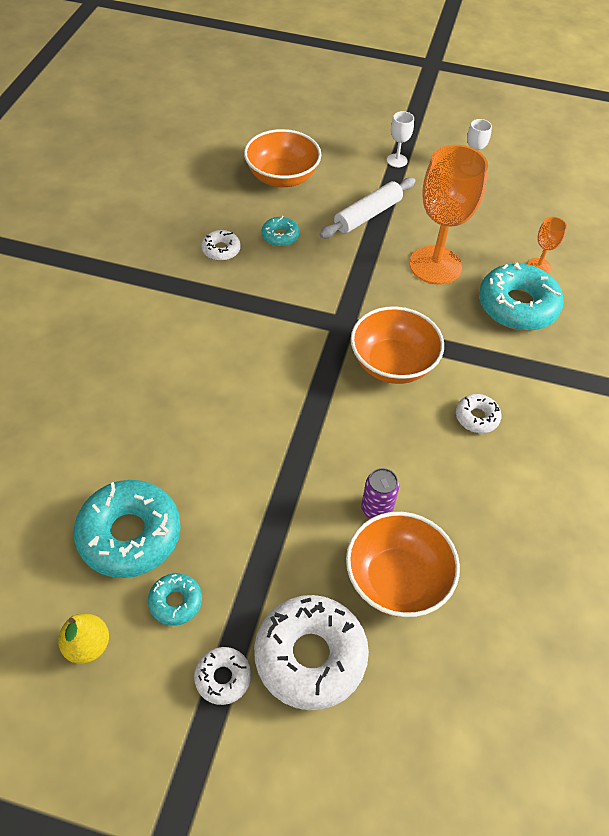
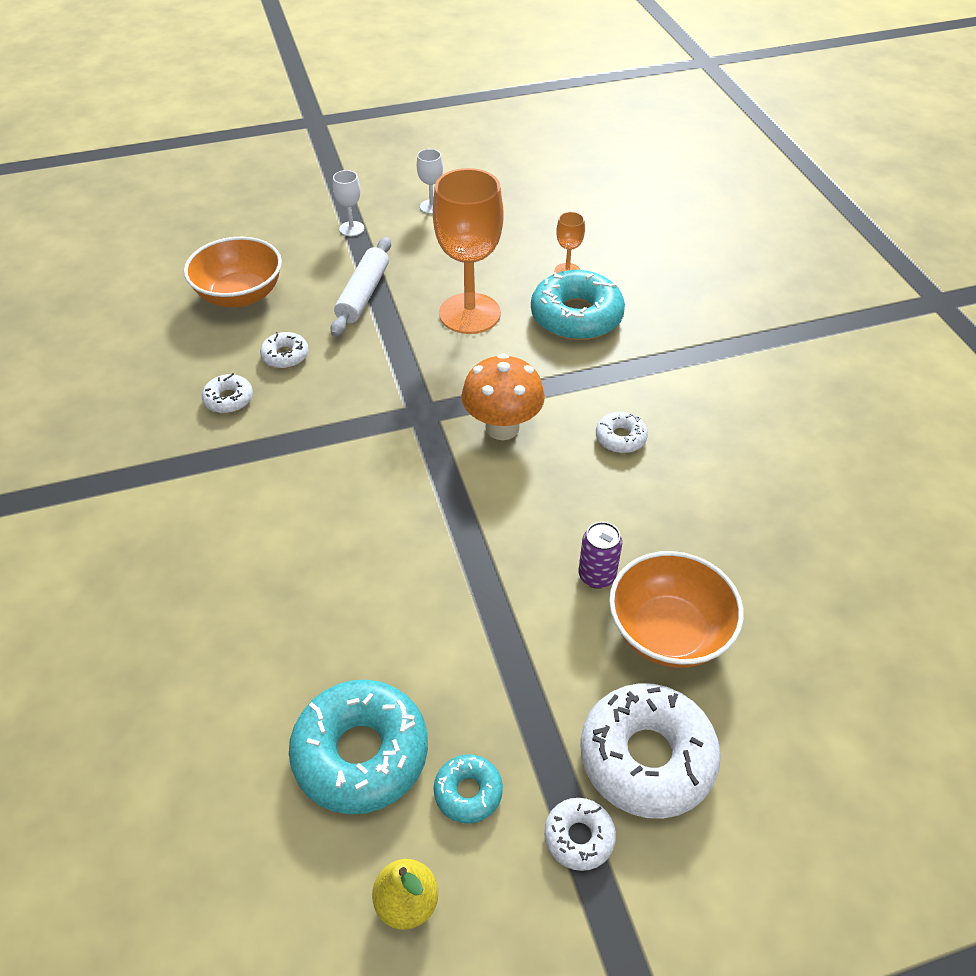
camera: 30 degrees left, 5 degrees down
(280, 236) = (285, 356): turquoise donut -> white donut
(392, 364) = (502, 427): orange bowl -> orange mushroom

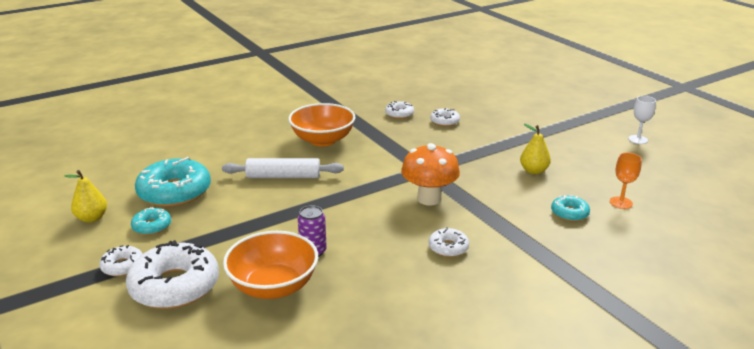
camera: 75 degrees right, 20 degrees down
(240, 295) = (485, 100): orange bowl -> orange bowl (322, 140)
(351, 229) = (581, 118): white goblet -> none
(363, 294) = (519, 133): white rolling pin -> white rolling pin (283, 176)
(469, 313) = (533, 171): orange goblet -> yellow pear
(576, 316) = (569, 213): turquoise donut -> turquoise donut, size x0.49

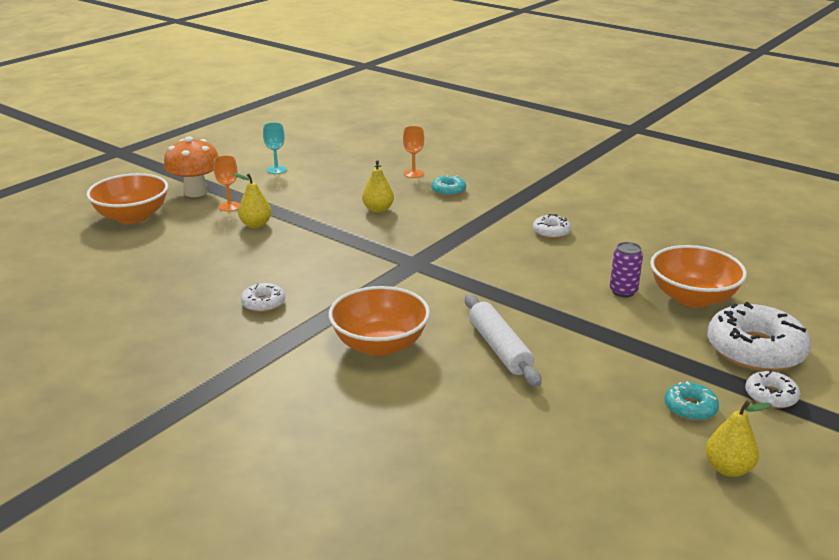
camera: 110 degrees left, 0 degrees up
(174, 192) = (607, 422): turquoise donut -> none
(429, 199) = (475, 251): orange mushroom -> orange mushroom (196, 192)
(444, 121) = (275, 269): white donut -> none
(520, 122) = (256, 225): none -> yellow pear
(550, 87) = (132, 217): none -> orange bowl
(559, 116) = (229, 206): none -> orange goblet
(638, 139) = (276, 170): white goblet -> turquoise goblet

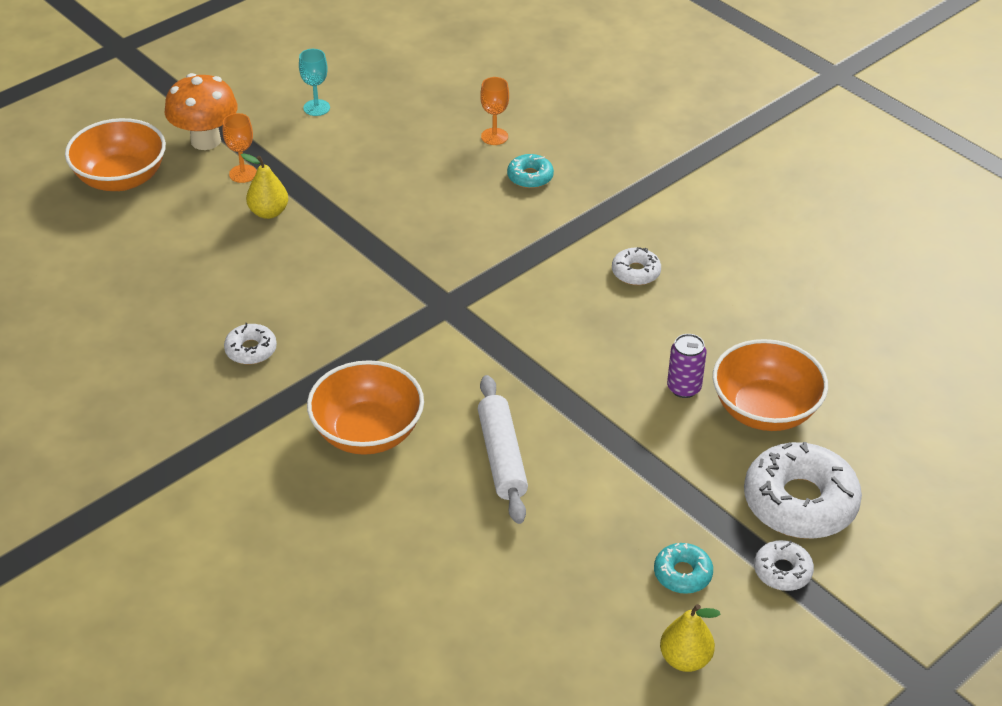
camera: 10 degrees right, 15 degrees up
(378, 210) = (428, 202): yellow pear -> none

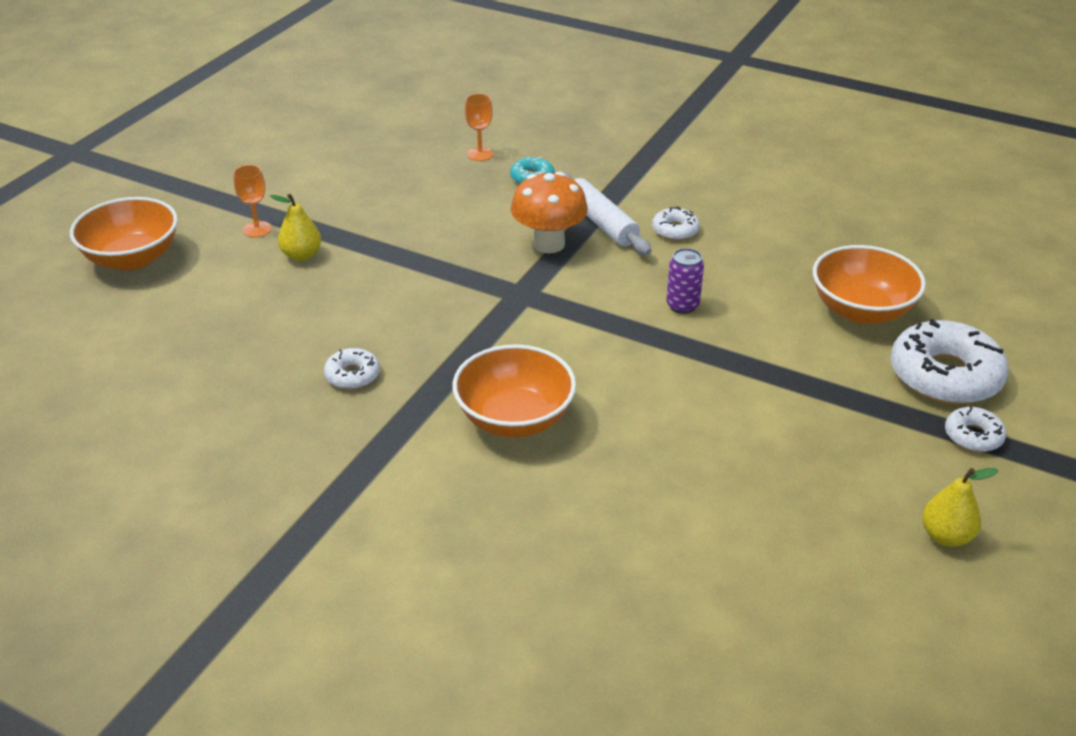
camera: 20 degrees left, 5 degrees down
(205, 140) = (203, 210): orange mushroom -> orange mushroom (548, 244)
(316, 108) = (299, 164): turquoise goblet -> none
(501, 457) = (657, 407): white rolling pin -> white rolling pin (601, 223)
(682, 574) = (890, 462): turquoise donut -> none
(684, 388) = (780, 310): purple can -> purple can (682, 305)

